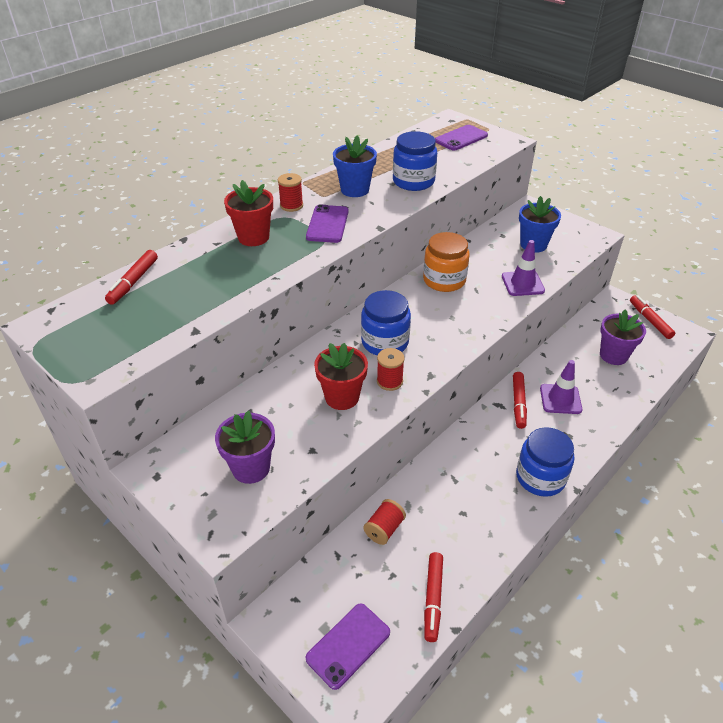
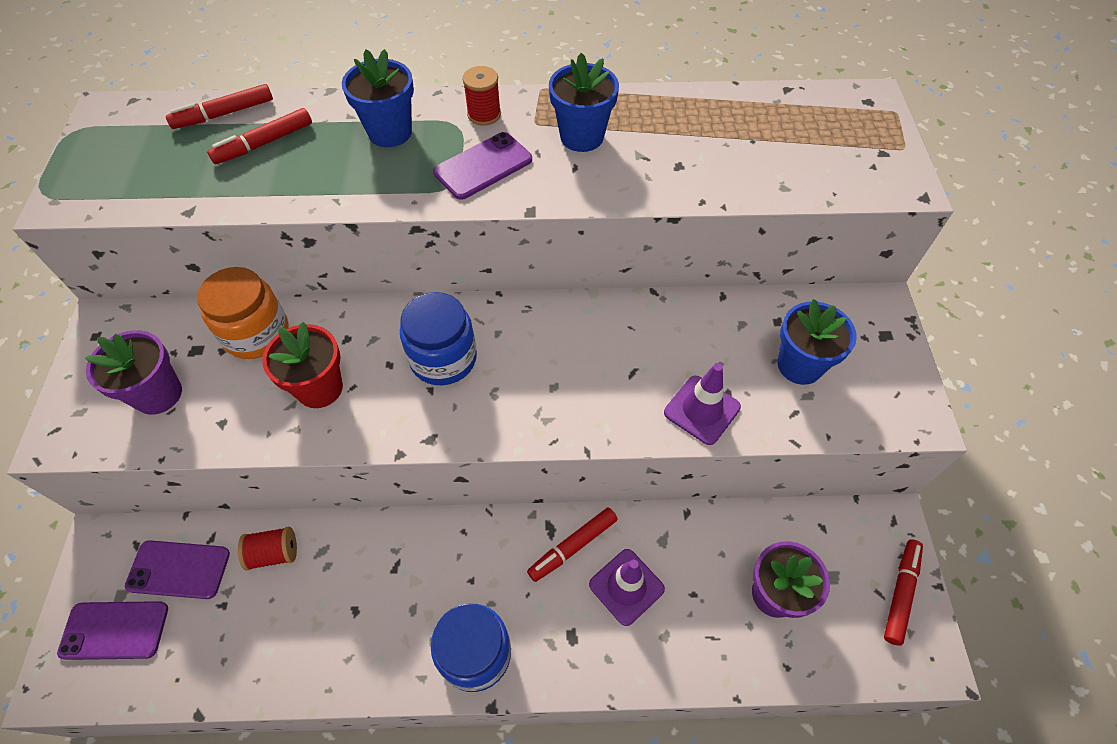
camera: 45 degrees right, 15 degrees up
(253, 237) = (390, 132): red flower pot -> blue flower pot
(389, 381) = (383, 410): red spool -> none
(413, 181) = (669, 169): blue jar -> none
(433, 599) = (220, 665): red marker -> red marker (264, 143)
(444, 280) = (614, 330): orange jar -> orange jar (256, 333)
(461, 138) = (837, 139): purple phone -> purple phone (179, 569)

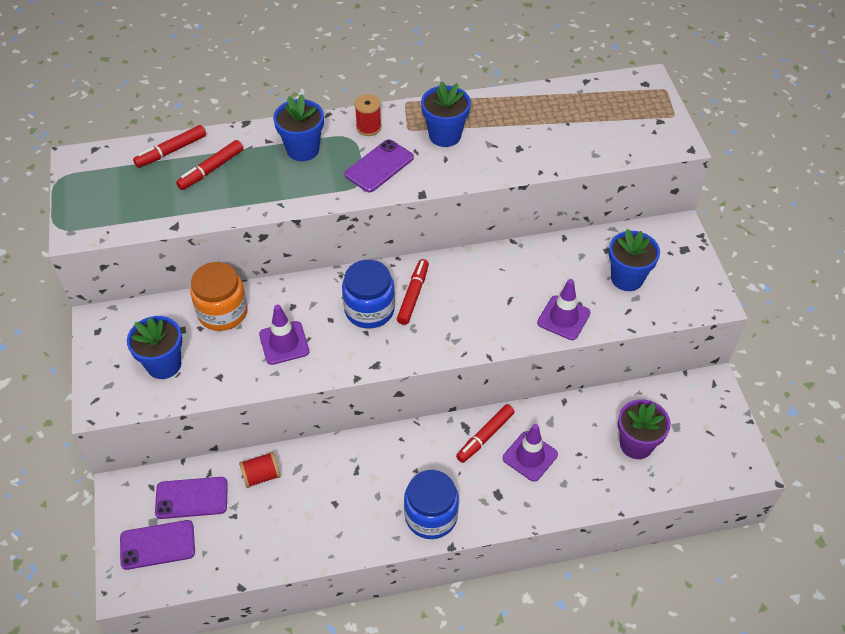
camera: 10 degrees left, 5 degrees down
(158, 394) = (164, 364): purple flower pot -> blue flower pot
(319, 388) = (284, 343): red flower pot -> purple traffic cone
(900, 593) = (724, 430): red marker -> red marker (413, 295)

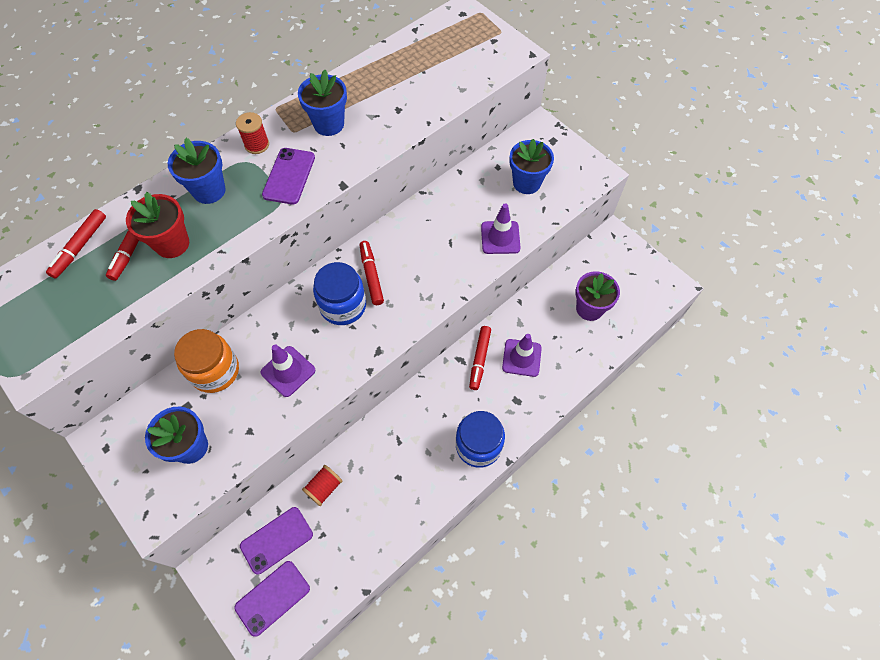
camera: 30 degrees left, 10 degrees up
(244, 180) = (172, 244): none -> red flower pot

